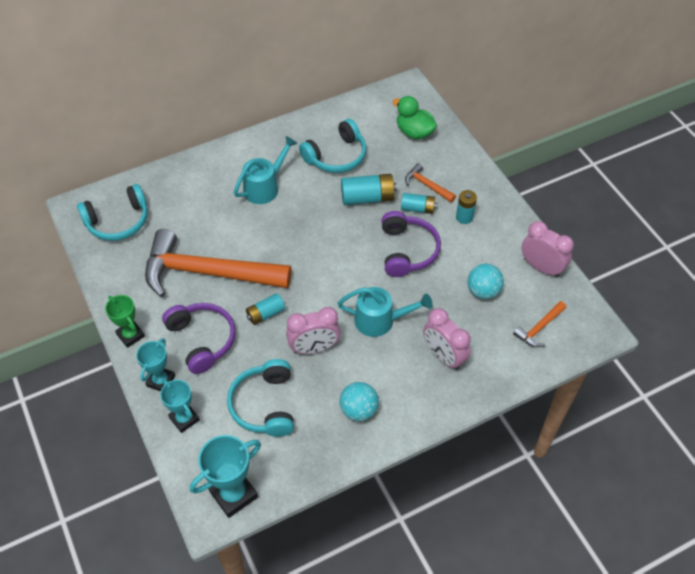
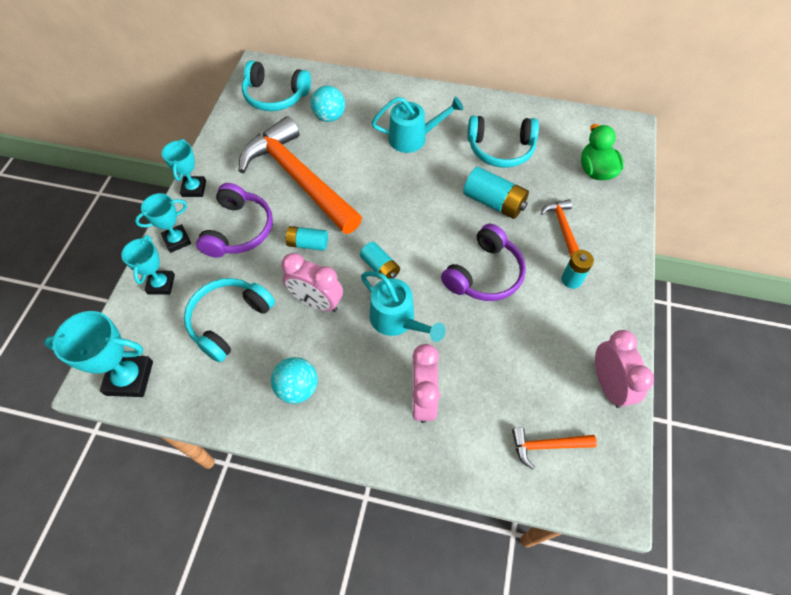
camera: 40 degrees right, 5 degrees up
(130, 335) = (194, 189): green trophy -> turquoise trophy
(417, 208) = (532, 242): turquoise battery -> turquoise battery (380, 267)
(483, 291) = (522, 364): turquoise ball -> turquoise ball (329, 117)

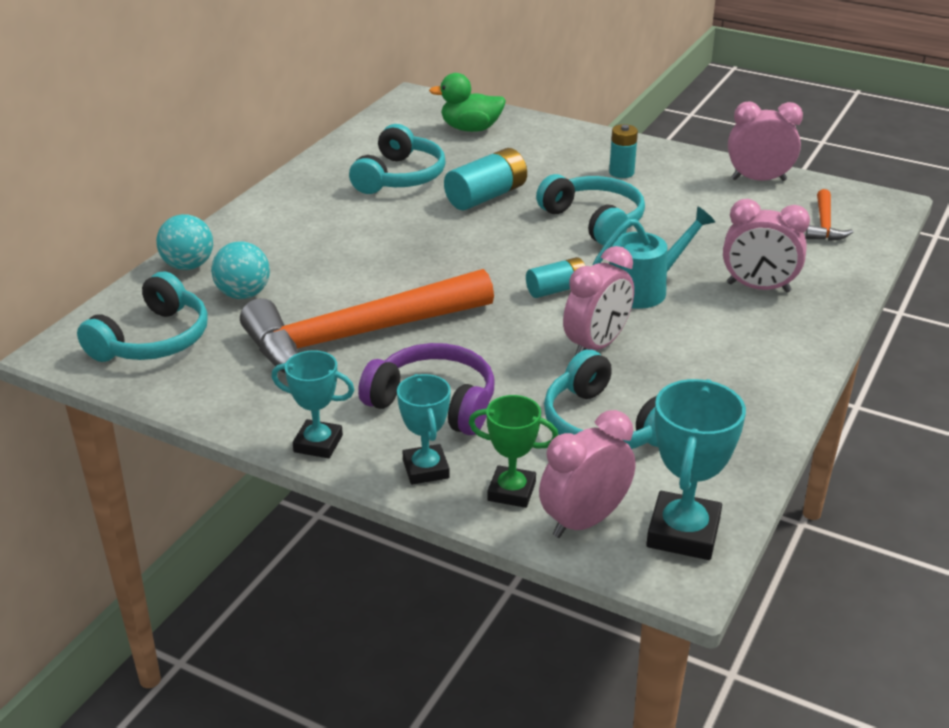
camera: 75 degrees left, 25 degrees down
(137, 325) = (584, 521): none -> pink clock
(161, 284) = (511, 491): turquoise trophy -> green trophy
(297, 388) = (728, 375): turquoise ball -> turquoise ball (188, 265)
(308, 244) = (491, 342): turquoise battery -> none
(413, 138) = (338, 232): turquoise watering can -> none
(484, 274) = (594, 221): purple headphones -> turquoise headphones
(562, 226) = (544, 163): orange hammer -> none

